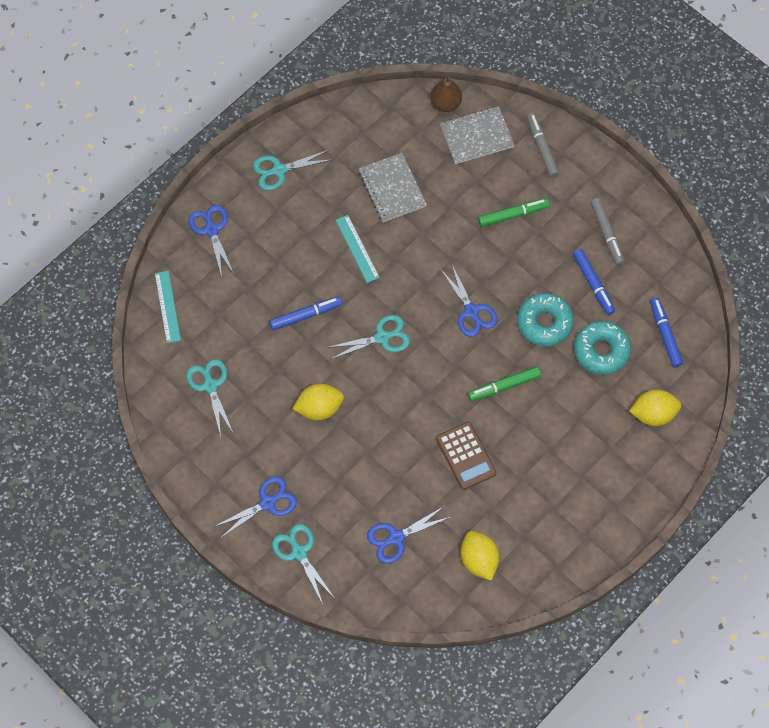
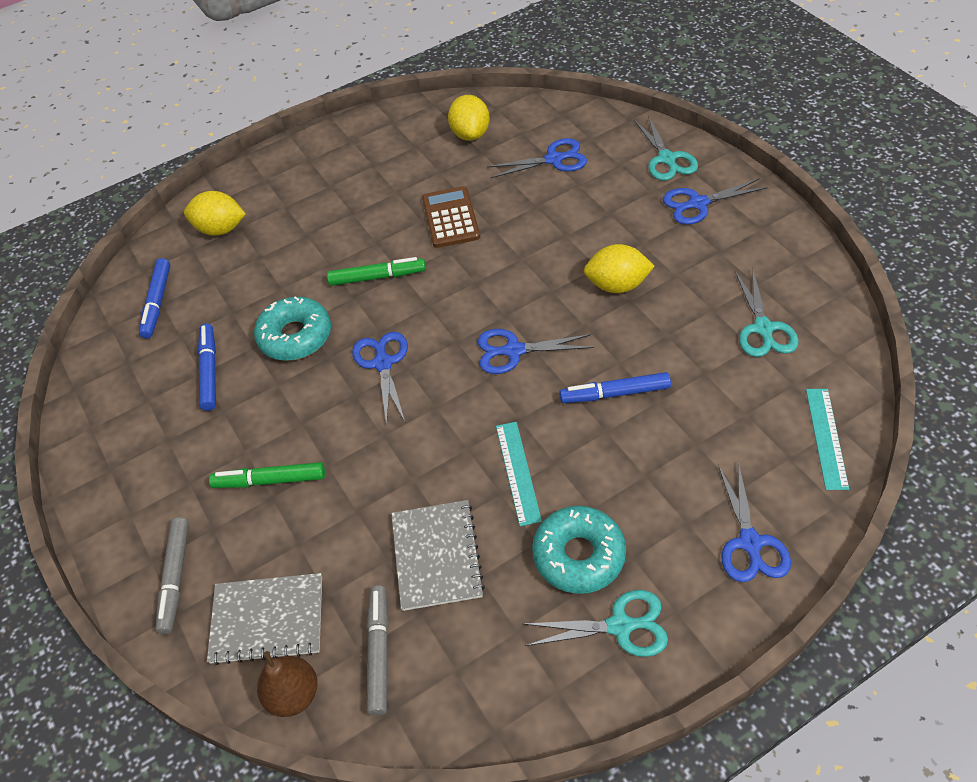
camera: 160 degrees left, 15 degrees down
(382, 337) = (514, 351): turquoise scissors -> blue scissors
(601, 351) = (242, 296): turquoise donut -> turquoise donut (579, 555)
(606, 234) = (155, 431): grey marker -> grey marker (379, 652)

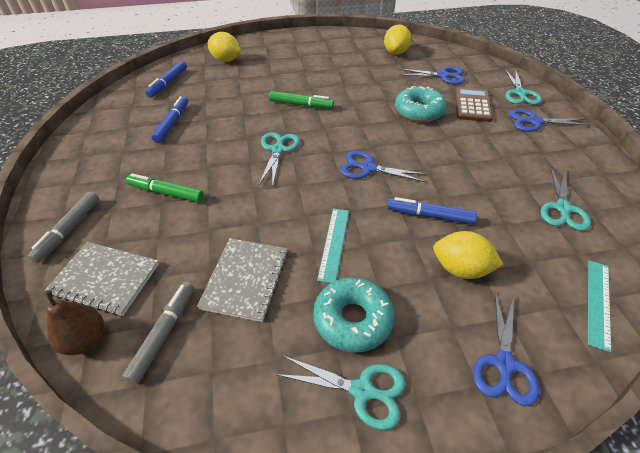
camera: 15 degrees right, 5 degrees down
(295, 336) = (233, 120): turquoise donut -> turquoise donut (419, 111)
(383, 363) = (278, 150): blue scissors -> turquoise scissors
(451, 218) = (363, 88): brown calculator -> brown calculator (472, 105)
(617, 285) = (458, 151): yellow lemon -> yellow lemon (460, 269)

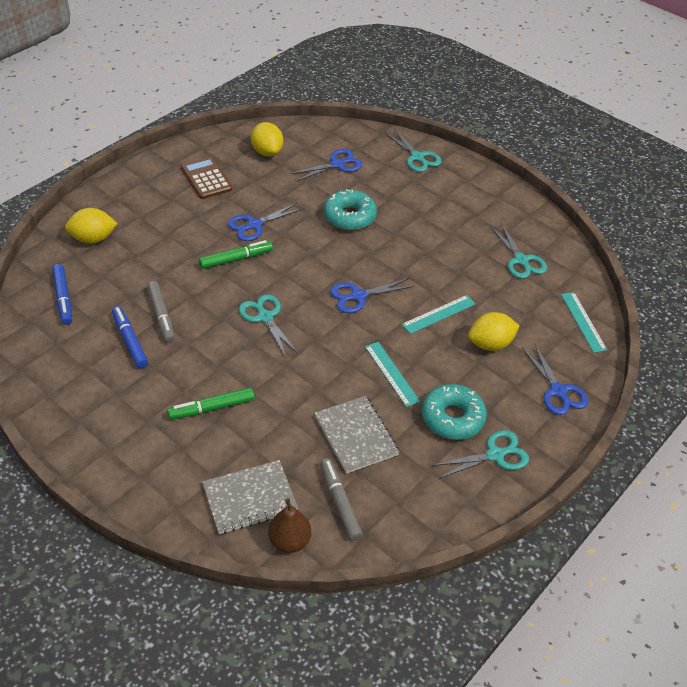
camera: 40 degrees left, 0 degrees up
(69, 230) = (166, 485): grey marker -> grey marker (161, 315)
(429, 215) = (438, 314): blue marker -> turquoise ruler
(472, 105) = (389, 189): brown calculator -> brown calculator (206, 178)
(534, 122) = (450, 185): blue scissors -> blue scissors (254, 225)

